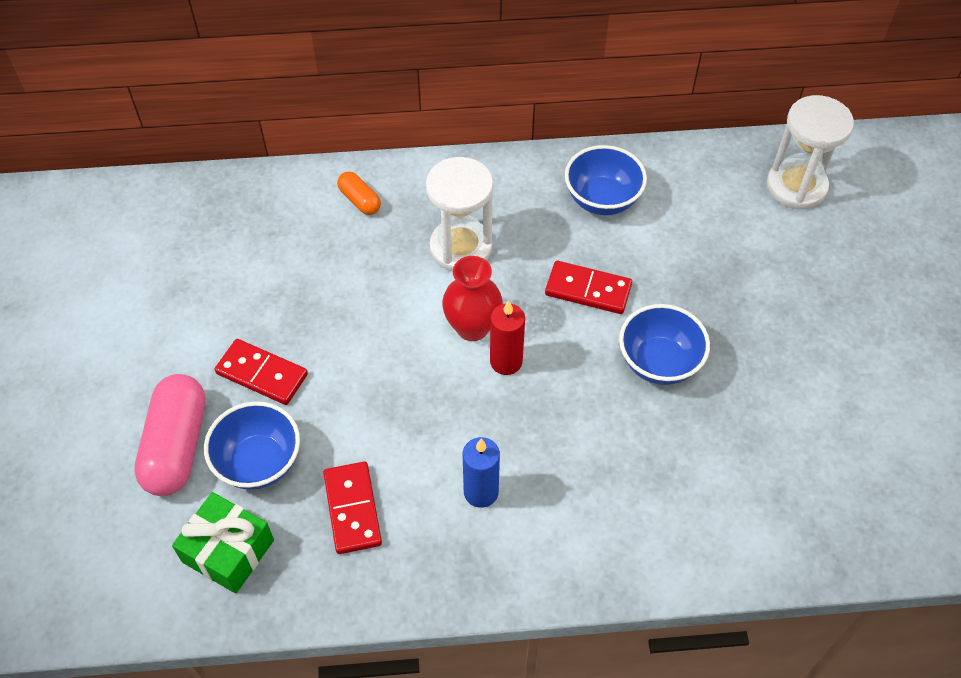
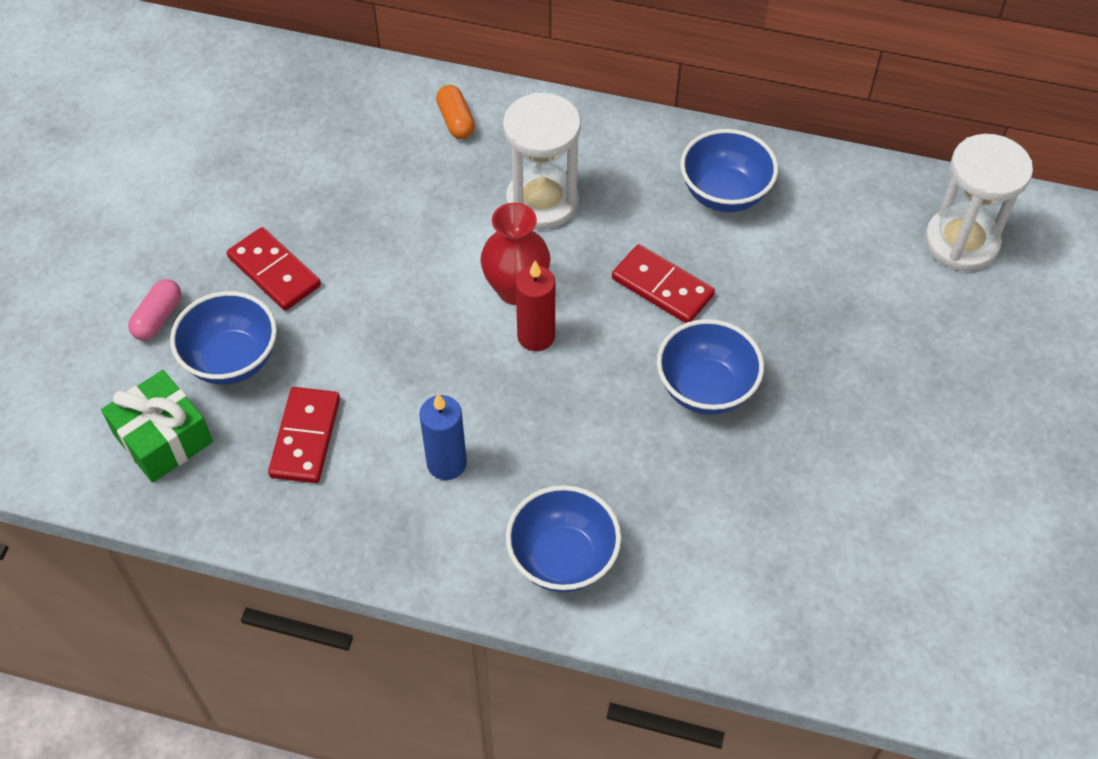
camera: 20 degrees right, 0 degrees up
(176, 446) = (158, 318): pink capsule -> pink capsule, size x0.51
(610, 540) = (563, 558): none -> blue bowl

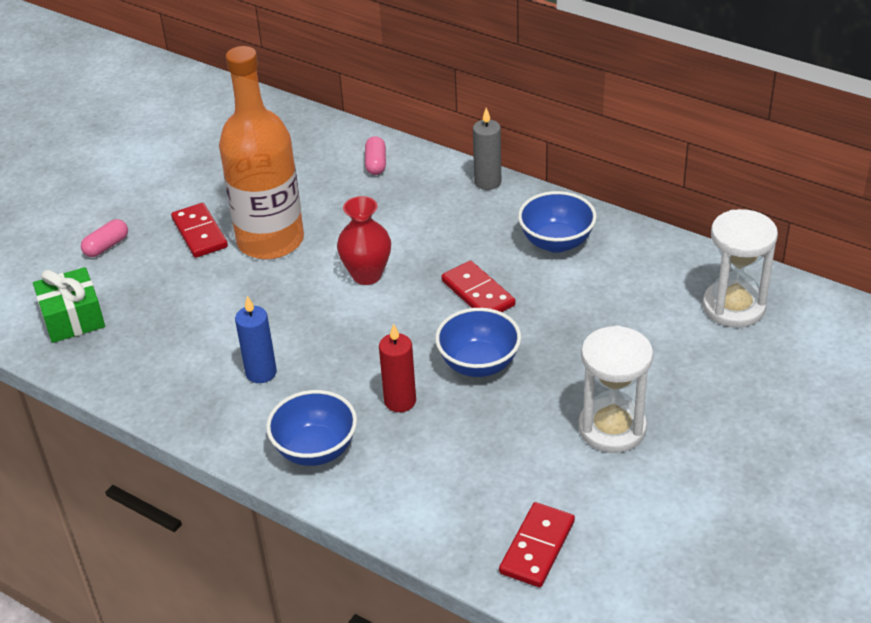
camera: 20 degrees right, 15 degrees down
(232, 360) = (143, 280): blue bowl -> none
(305, 437) = (169, 337): red domino -> red domino (537, 547)
(372, 264) = (270, 240): none -> orange bottle
(456, 121) = (376, 164): orange capsule -> pink capsule
(536, 336) = (366, 307): red candle -> red candle (400, 401)
(542, 201) = (414, 224): white hourglass -> white hourglass (612, 428)
(606, 122) = (487, 182): none -> grey candle

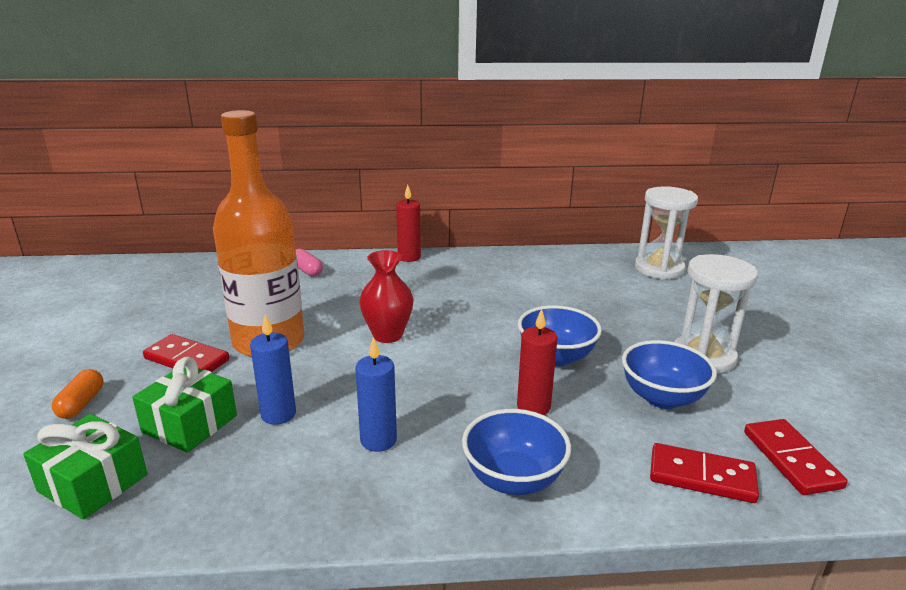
camera: 40 degrees left, 15 degrees down
(106, 246) = (81, 404): pink capsule -> orange capsule
(157, 297) = (190, 424): none -> green gift
(217, 317) = (278, 414): none -> blue candle
(478, 293) = (491, 316): red domino -> red domino (701, 477)
(487, 182) = (409, 257): grey candle -> red candle
(556, 242) = (503, 273): blue bowl -> blue bowl (662, 398)

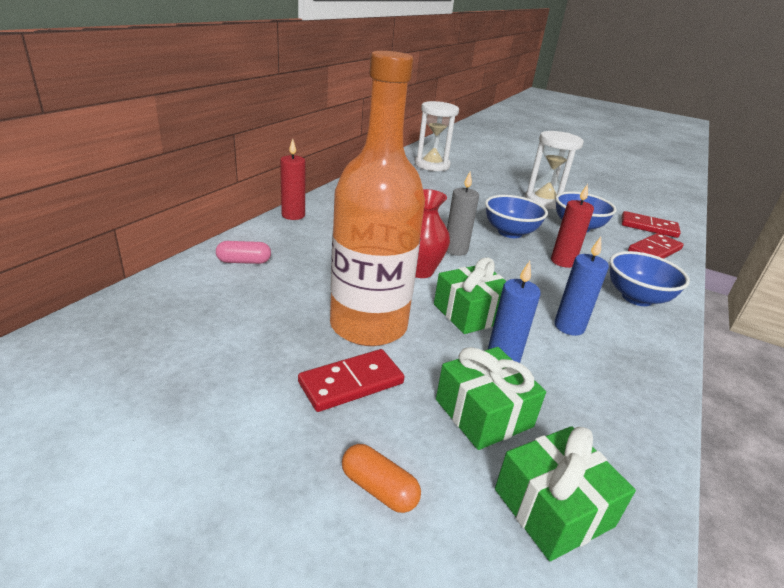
camera: 60 degrees left, 5 degrees up
(341, 379) = (471, 313): none -> green gift
(458, 339) = (455, 250): none -> grey candle

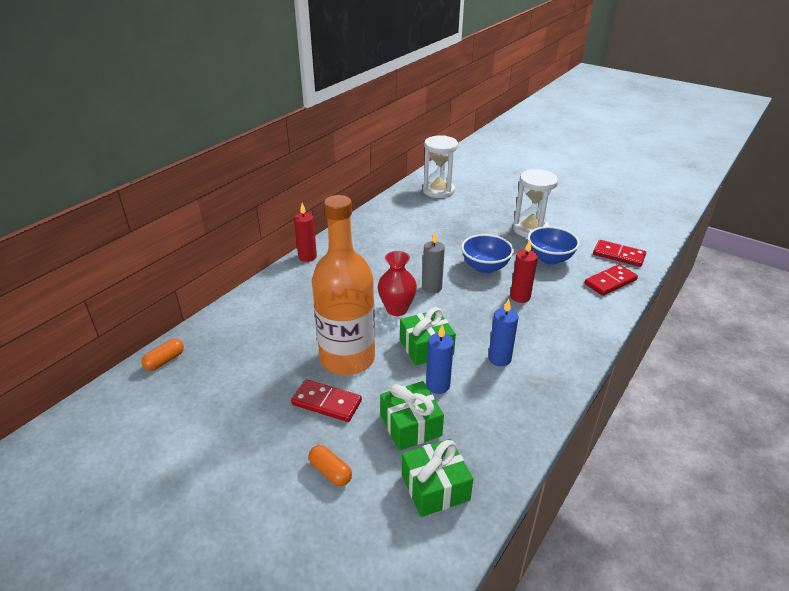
camera: 10 degrees right, 5 degrees up
(93, 327) = (165, 361): none -> orange capsule
(244, 261) = (265, 304): pink capsule -> none
(351, 383) = (326, 402): red domino -> red domino turned 45 degrees clockwise
(636, 298) = (569, 331): blue bowl -> none

